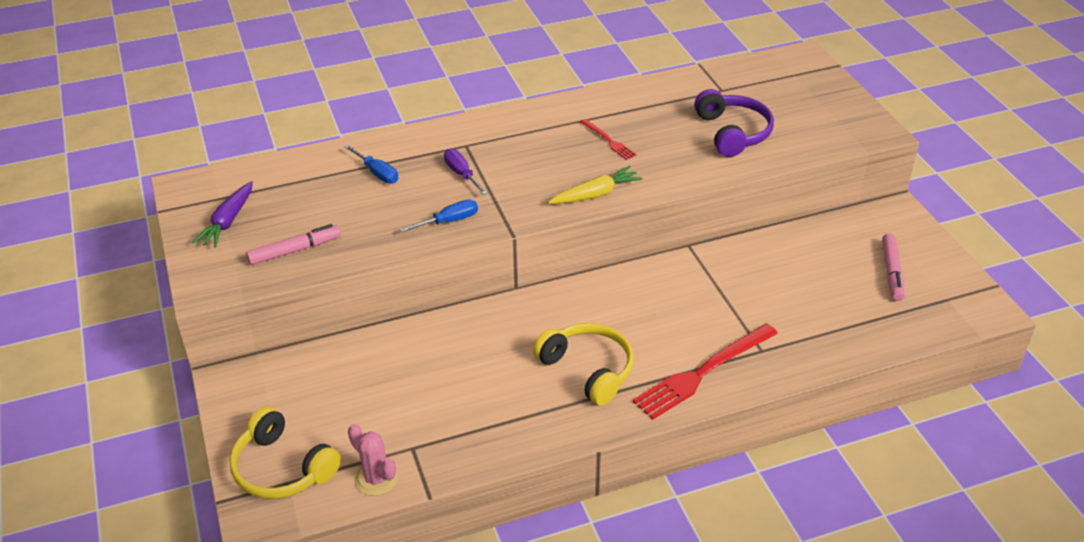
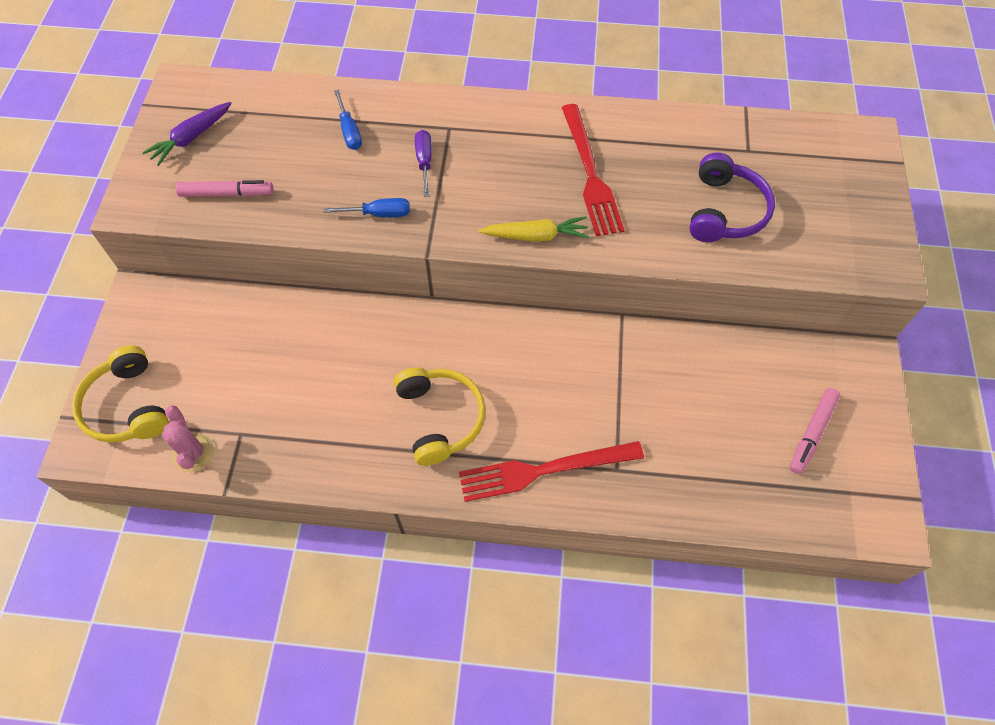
camera: 25 degrees right, 20 degrees up
(608, 141) = (590, 174): red fork -> red fork, size x2.00

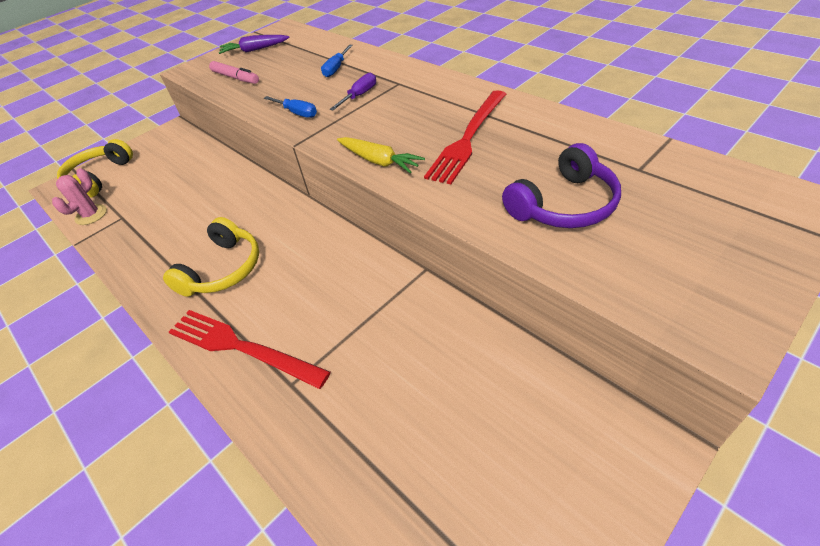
camera: 45 degrees right, 15 degrees down
(812, 433) = (508, 482): pink marker -> none

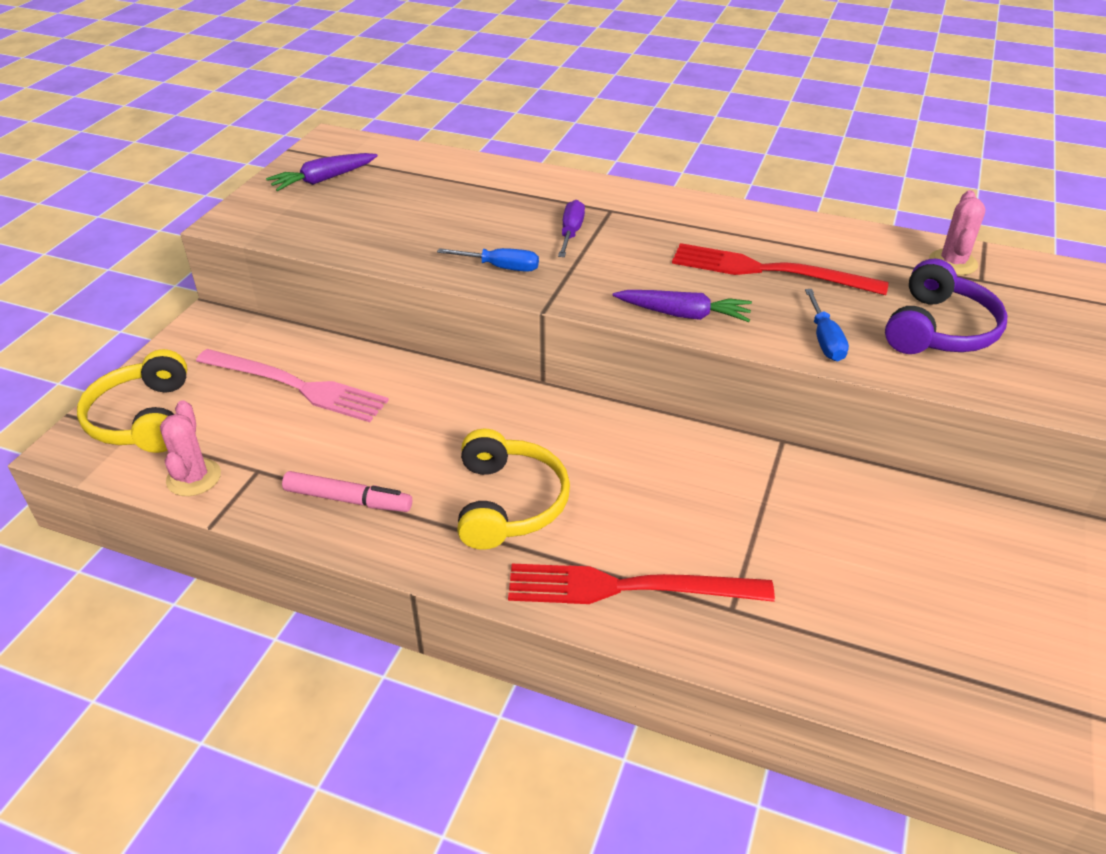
camera: 30 degrees left, 5 degrees down
(180, 172) = (296, 386): none -> pink fork
(235, 78) = (338, 226): pink marker -> pink marker (347, 499)
(336, 68) = (496, 197): blue screwdriver -> blue screwdriver (824, 339)
(379, 161) = (683, 314): yellow carrot -> purple carrot
(468, 138) = (769, 271): red fork -> red fork turned 105 degrees clockwise
(625, 151) = (953, 263): none -> pink cactus

